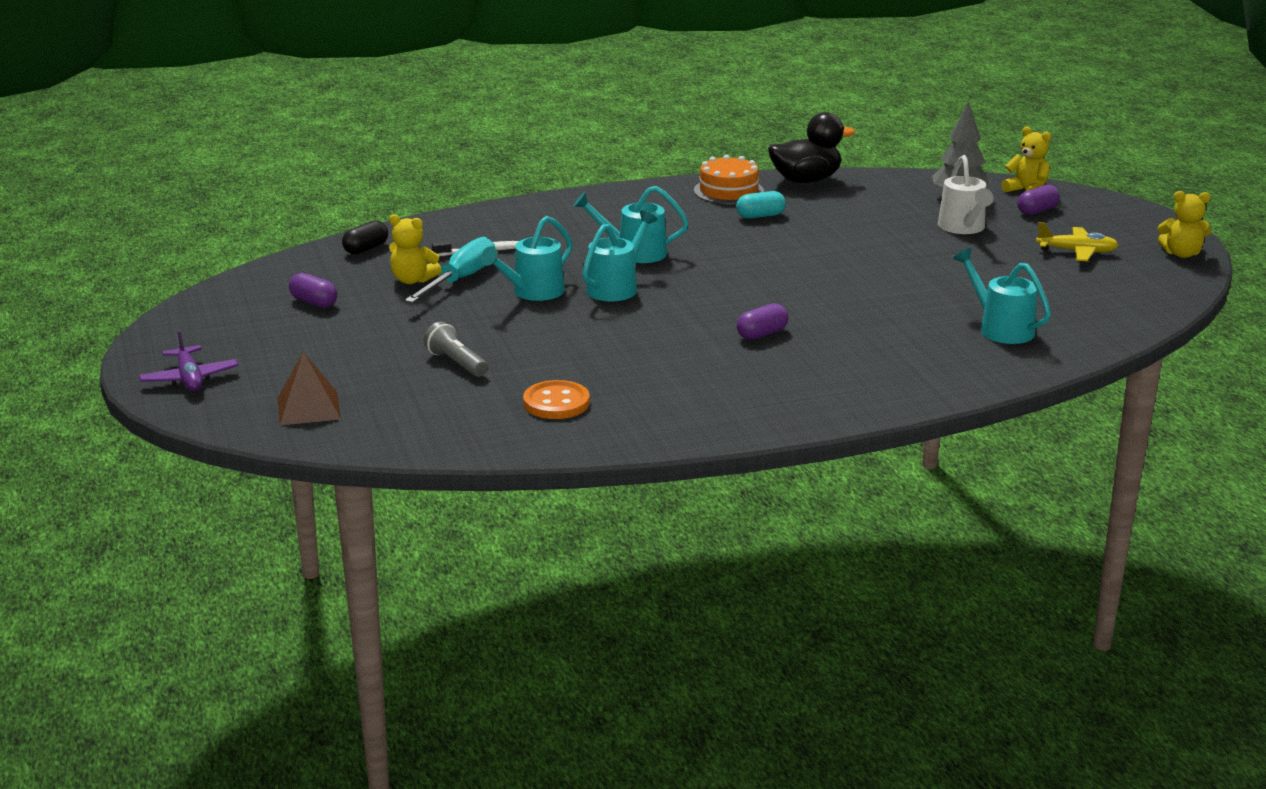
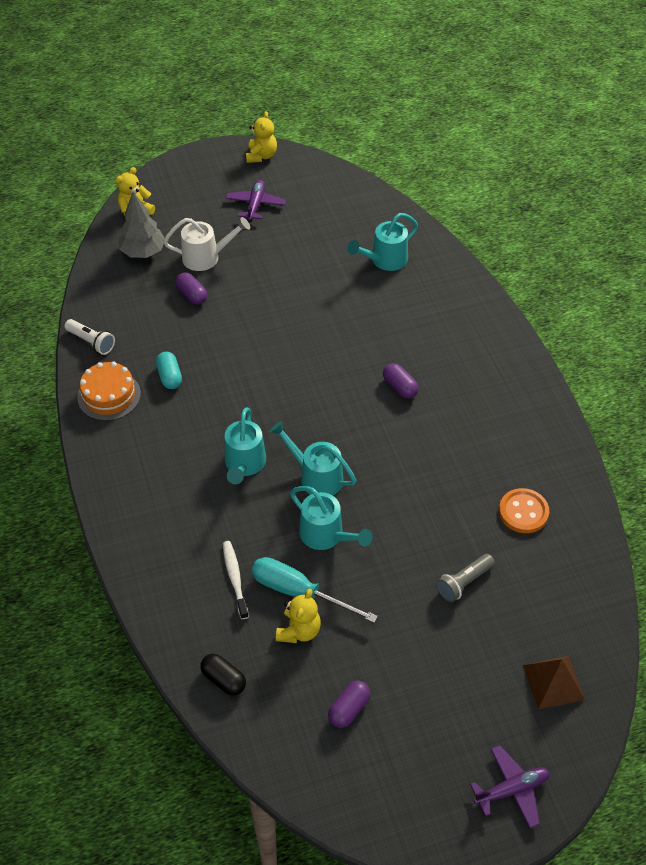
camera: 90 degrees left, 25 degrees up
(806, 180) = (91, 342): black duck -> white flashlight
(1037, 211) = (176, 213): purple capsule -> purple capsule (192, 295)
(1077, 252) = (255, 205): yellow plane -> purple plane

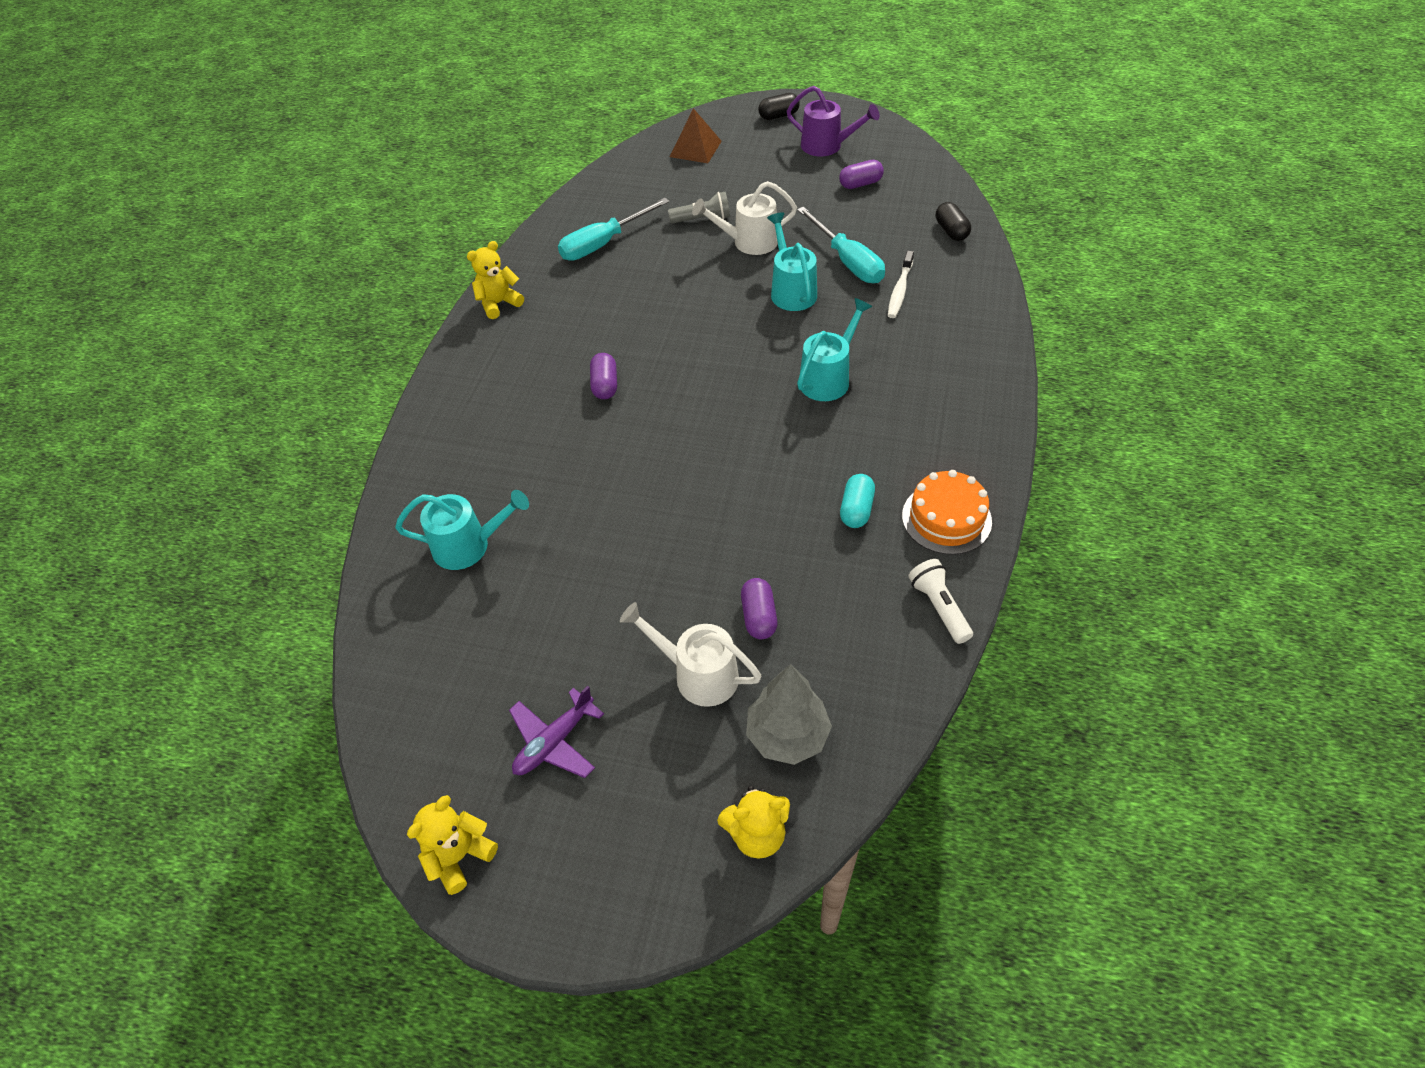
camera: 145 degrees left, 0 degrees up
(299, 630) = (866, 238): yellow teddy bear -> yellow teddy bear (499, 303)
(315, 476) = (763, 339): turquoise watering can -> none
(401, 573) = (748, 242): none -> white watering can
(421, 758) = (827, 146): none -> purple watering can
(512, 789) = (778, 116): purple plane -> black capsule
(523, 512) = (603, 243): orange button -> turquoise screwdriver

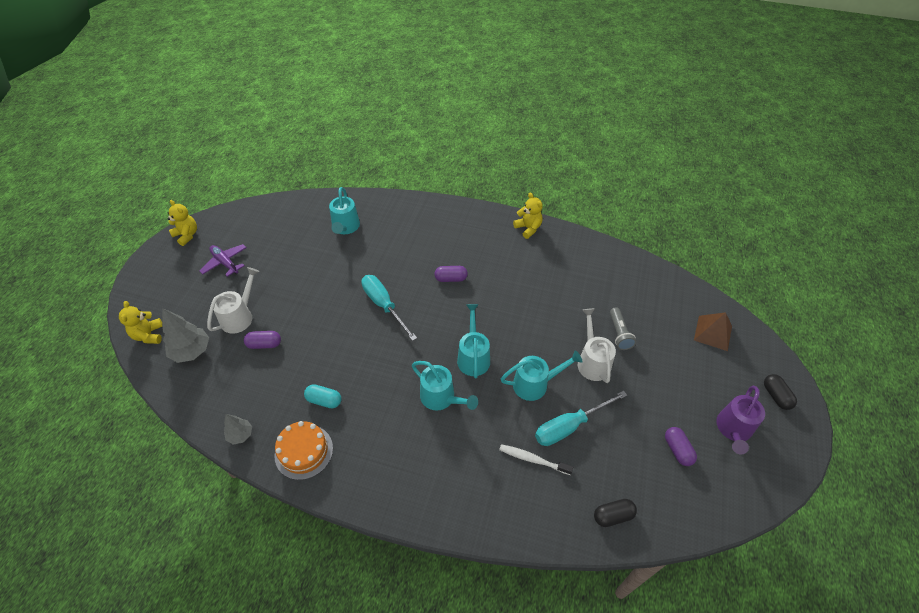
camera: 90 degrees right, 0 degrees up
(603, 243) = (588, 277): turquoise screwdriver -> turquoise screwdriver (384, 305)
(754, 351) = (473, 356): none -> turquoise watering can
(939, 607) = (240, 435): white flashlight -> grey tree

